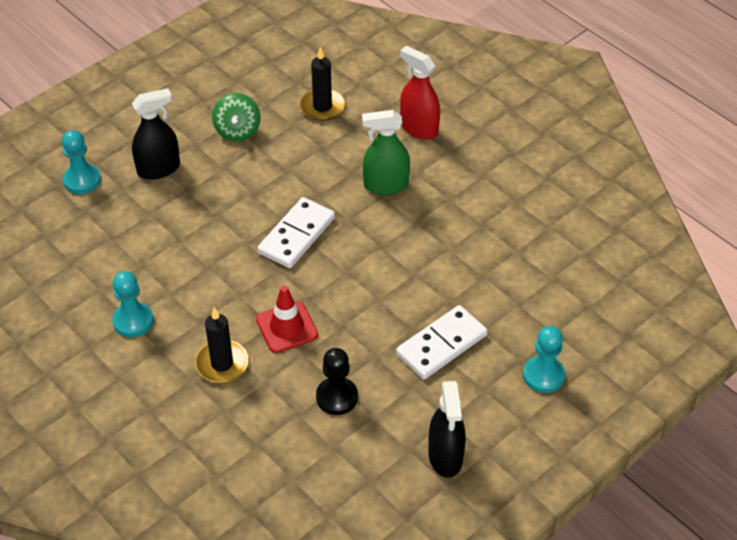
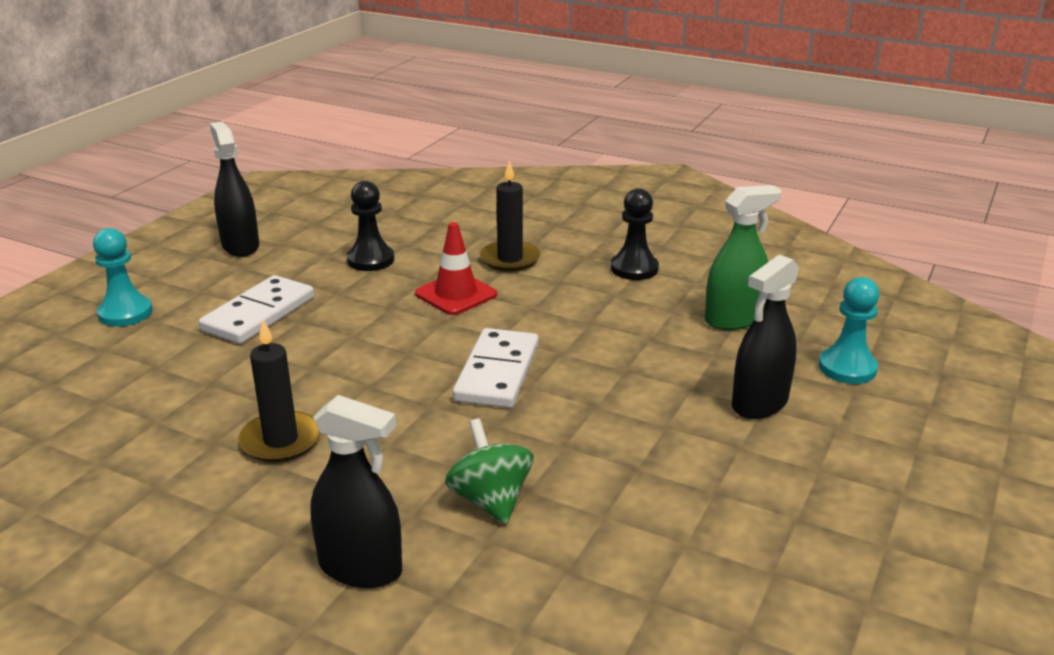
camera: 160 degrees right, 20 degrees down
(133, 321) = (634, 269): turquoise pawn -> black pawn
(237, 131) = (691, 482): green spinning top -> green spinning top (490, 500)
(322, 107) = (571, 562): black candle -> black candle (281, 440)
(386, 185) = (391, 460): green spray bottle -> green spray bottle (733, 319)
(419, 128) = (361, 568): red spray bottle -> black spray bottle

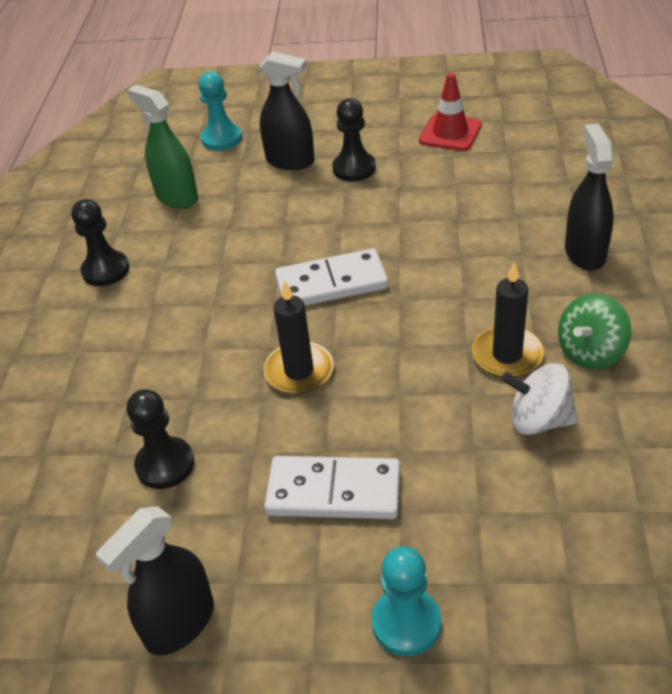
camera: 110 degrees left, 15 degrees up
(189, 427) = (538, 420): none -> white spinning top
(456, 294) = (212, 362): red traffic cone -> red traffic cone (450, 133)
(490, 500) = (480, 229): green spinning top -> green spinning top (590, 352)
(510, 259) = (117, 355): black candle -> black candle (299, 371)
(706, 445) = (354, 168): none -> black pawn

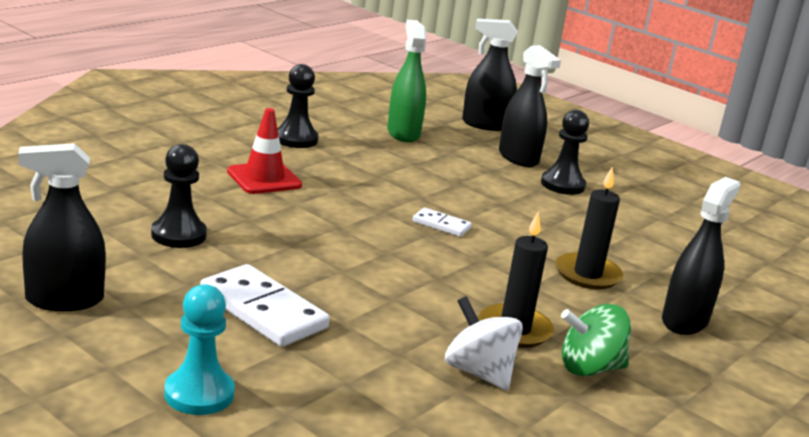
camera: 30 degrees right, 20 degrees down
(222, 139) = (485, 125): turquoise pawn -> black spray bottle
(299, 371) = (341, 248): black candle -> black candle (587, 274)
(331, 283) = (441, 225): white domino -> white domino, size x0.51
(450, 133) = (679, 207): red traffic cone -> red traffic cone (264, 178)

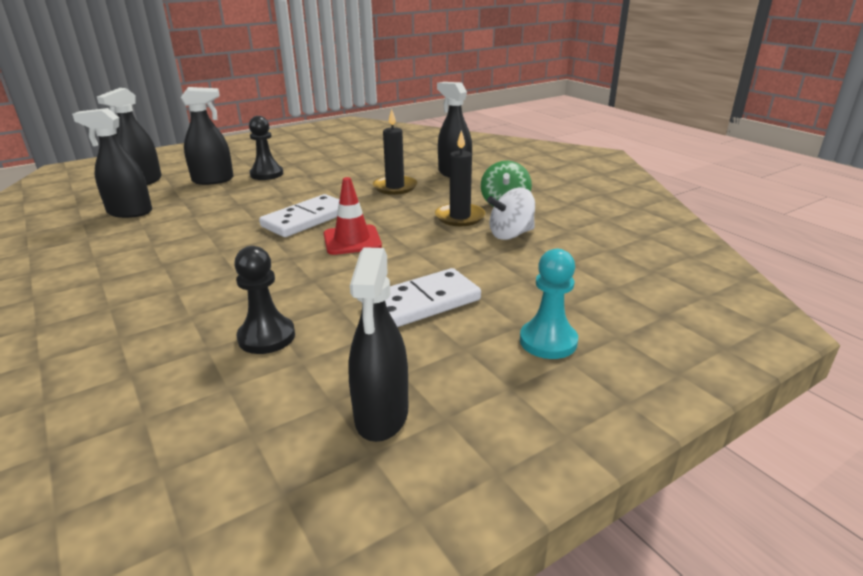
camera: 70 degrees left, 5 degrees up
(264, 178) = (171, 282): red traffic cone -> red traffic cone (352, 240)
(296, 139) = (95, 259): black pawn -> none
(403, 133) = (129, 212): green spray bottle -> black spray bottle
(441, 225) = (306, 219): white domino -> white domino, size x1.96

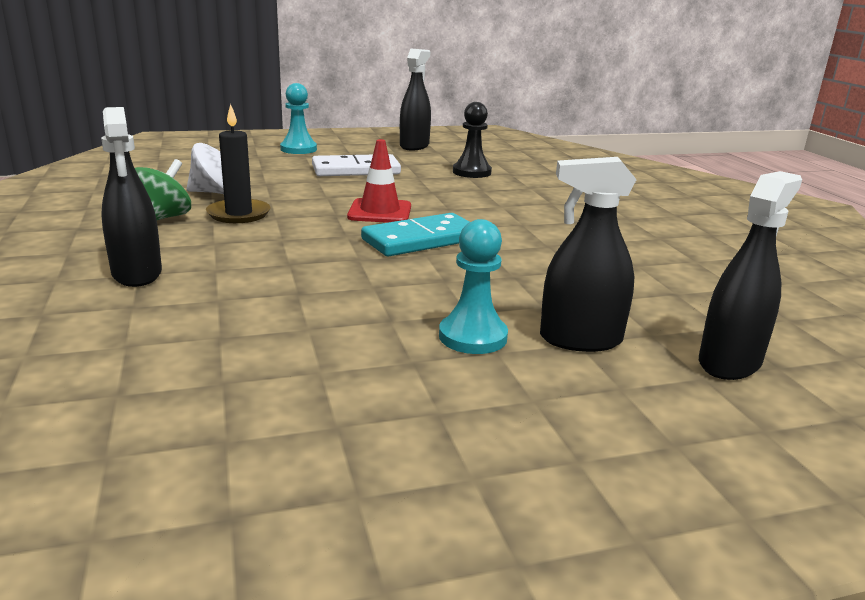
camera: 165 degrees left, 5 degrees down
(129, 212) = (679, 290): black spray bottle -> none
(266, 174) = (473, 337): black pawn -> turquoise pawn
(306, 219) = (421, 240): white domino -> turquoise domino
(395, 187) = (265, 265): black candle -> none

